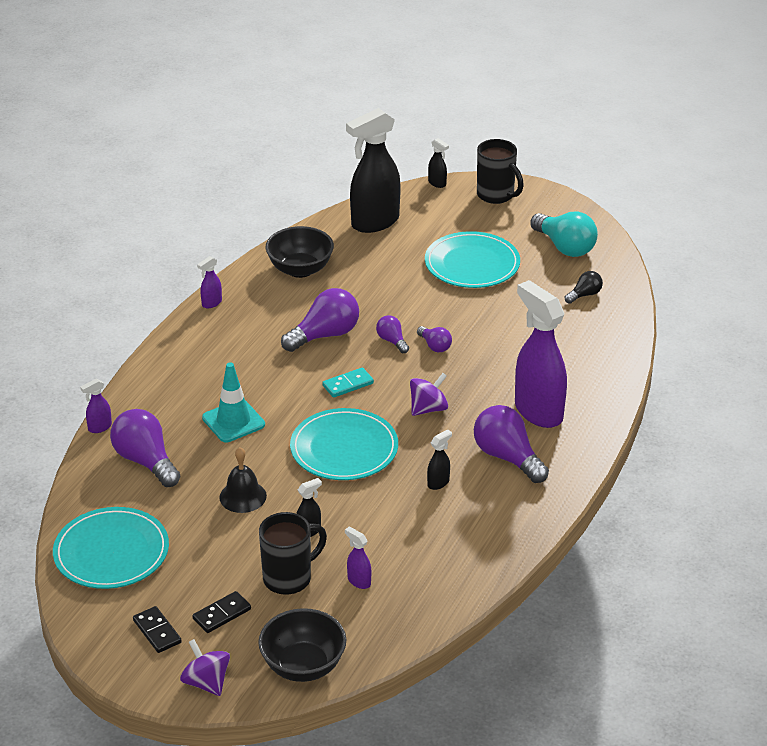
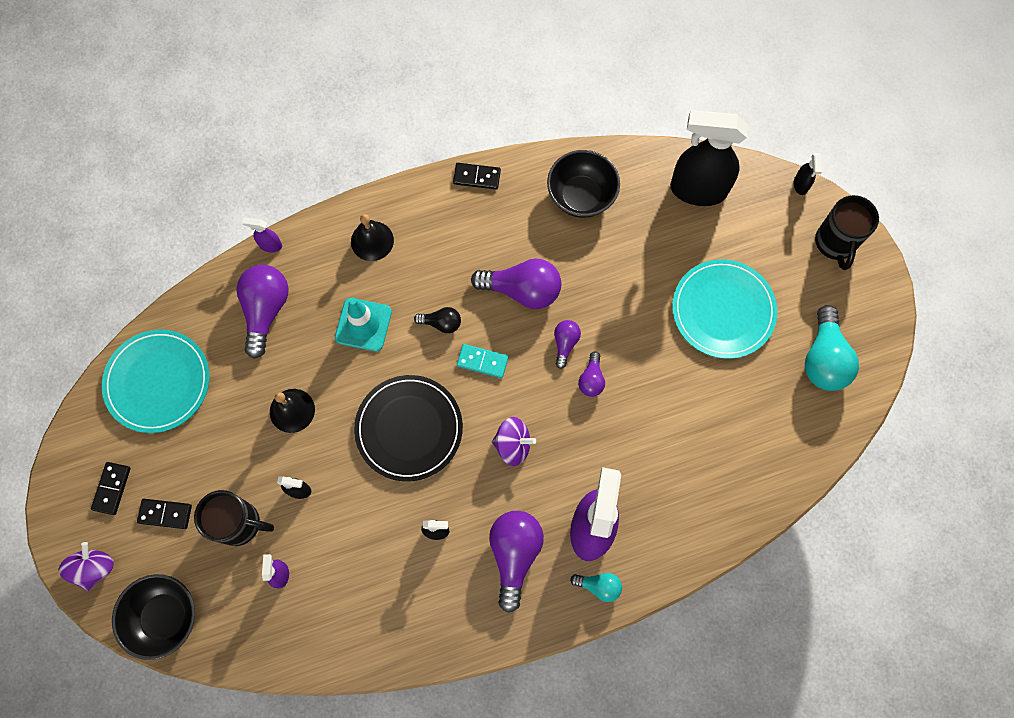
camera: 45 degrees right, 35 degrees up
(178, 378) = (372, 241): none -> black bell
(211, 303) = (477, 177): purple spray bottle -> black domino
(344, 448) = (409, 429): turquoise plate -> black plate
(583, 433) = (599, 586): none -> turquoise light bulb
(584, 295) = (775, 431): black light bulb -> black light bulb (441, 323)

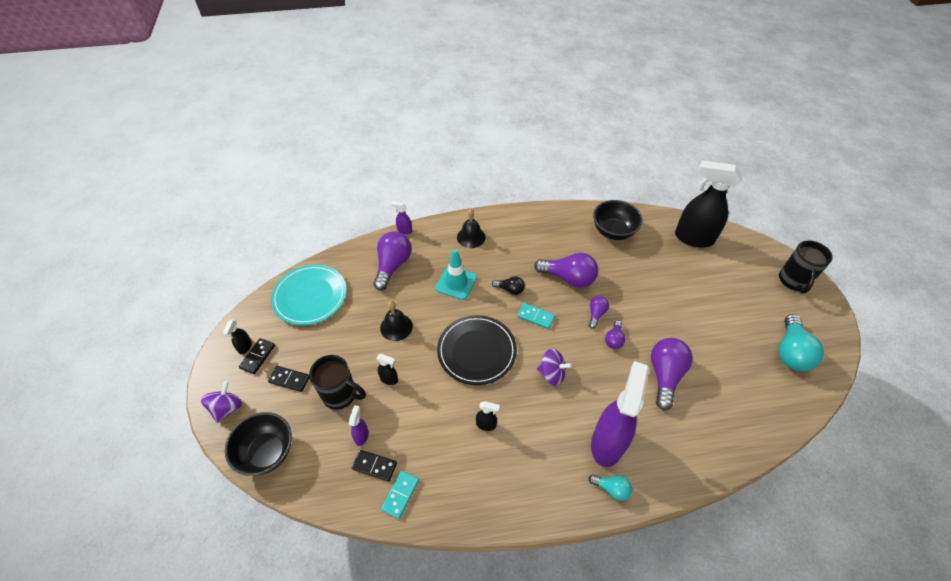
camera: 10 degrees right, 20 degrees down
(345, 639) = (400, 495): none -> turquoise domino
(477, 177) = (545, 212): black domino -> black domino (374, 466)
(514, 555) = (544, 452): purple light bulb -> purple light bulb (665, 375)
(723, 310) = (712, 310): turquoise plate -> none
(800, 185) = (766, 244): black spray bottle -> black spray bottle (245, 347)

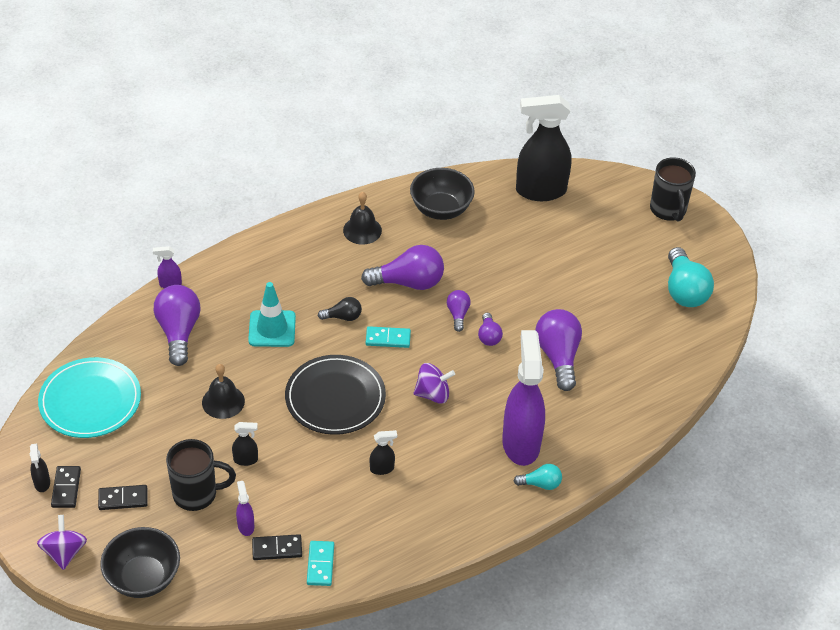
camera: 25 degrees left, 5 degrees down
(471, 237) = (263, 267): black bell -> black bell (362, 230)

